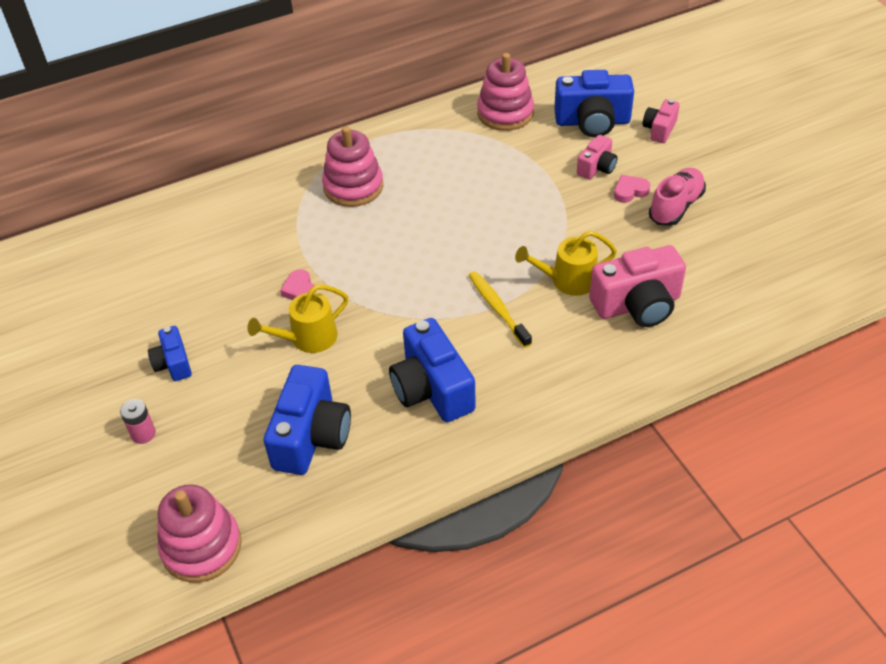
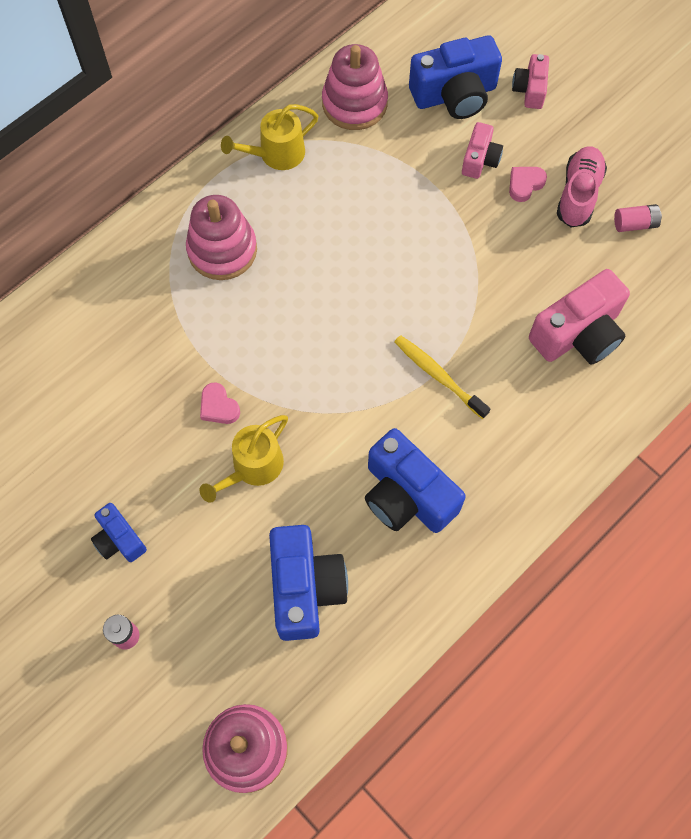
camera: 20 degrees left, 20 degrees up
(568, 280) = (498, 320): yellow watering can -> yellow watering can (276, 154)
(720, 237) = (635, 224): none -> pink battery

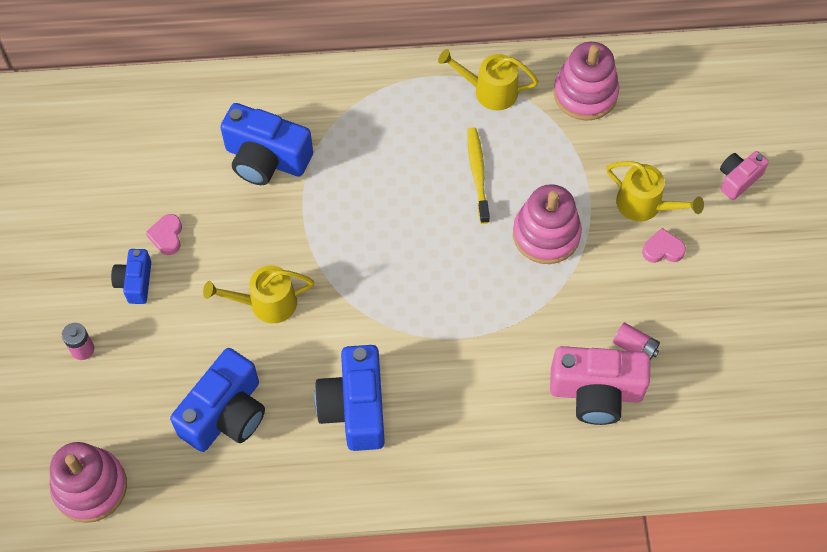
camera: 40 degrees right, 5 degrees down
(218, 406) = (282, 243): pink heart -> pink heart (167, 236)
(222, 250) = (385, 133): pink stacking toy -> pink stacking toy (546, 234)
(438, 376) = (458, 341): yellow toothbrush -> yellow toothbrush (477, 174)
(454, 95) = (672, 141): blue camera -> blue camera (266, 159)
(480, 159) = (644, 205): pink camera -> yellow watering can
(578, 194) = (699, 288): pink shoe -> none
(635, 224) = (724, 344): pink battery -> pink battery (635, 347)

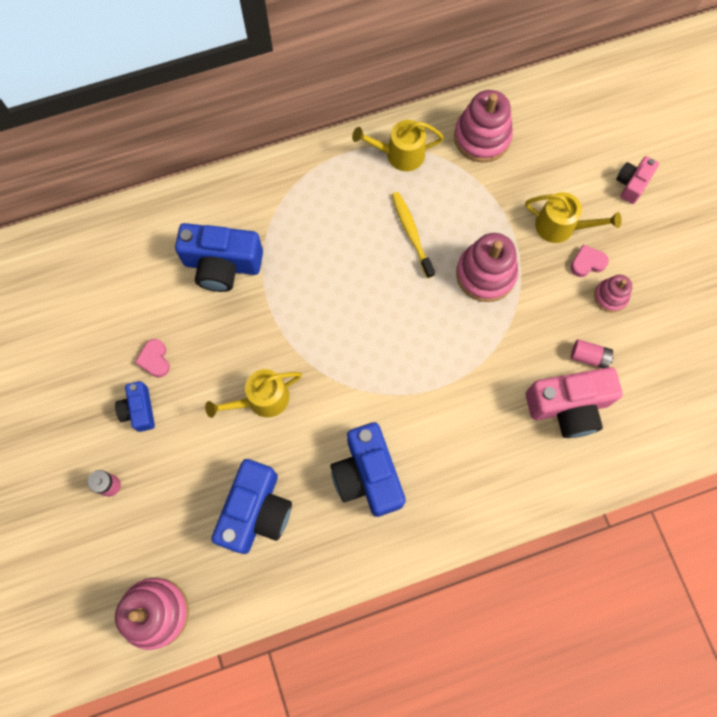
camera: 15 degrees left, 10 degrees up
(678, 290) = (610, 296): none -> pink stacking toy

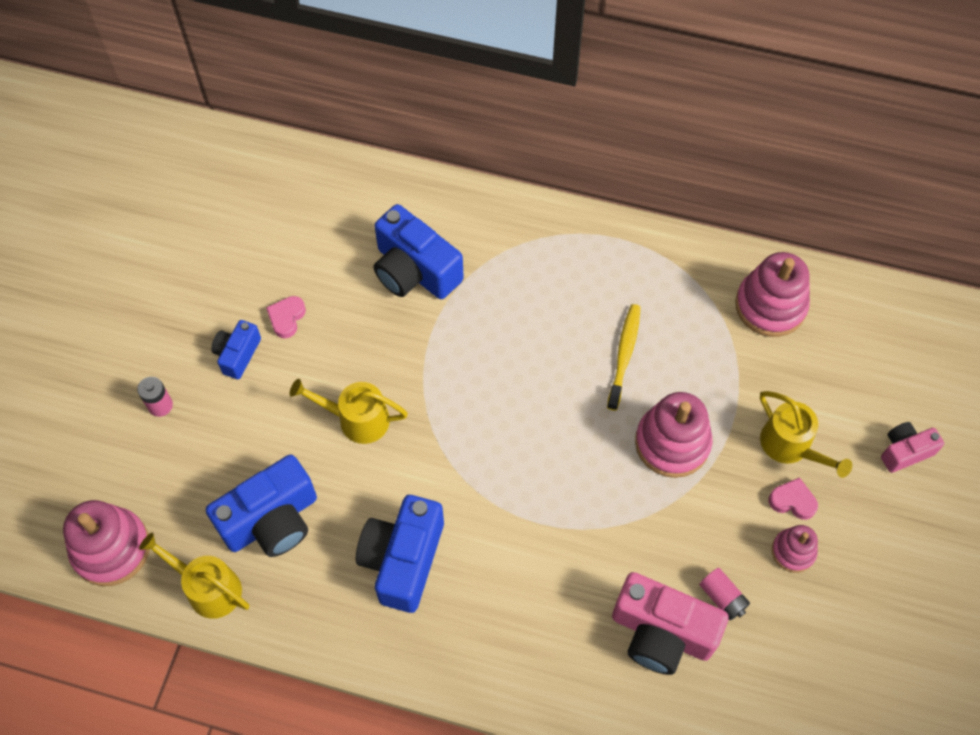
camera: 35 degrees right, 10 degrees down
(400, 154) = (670, 272): yellow watering can -> yellow watering can (208, 588)

